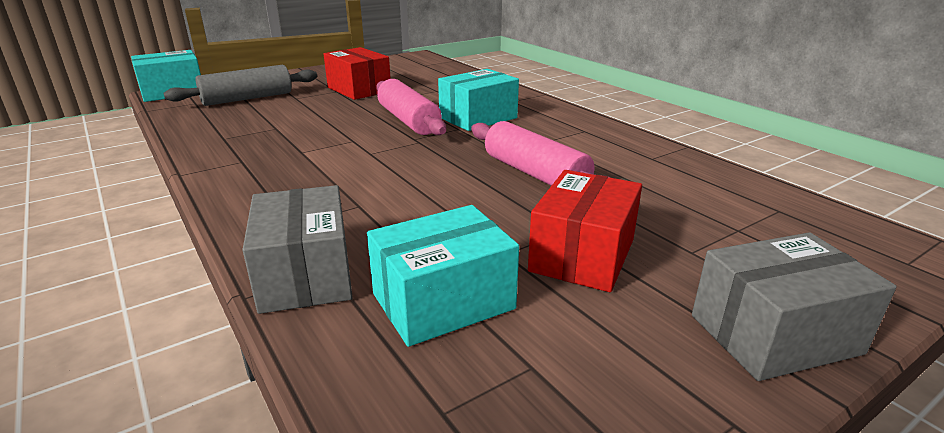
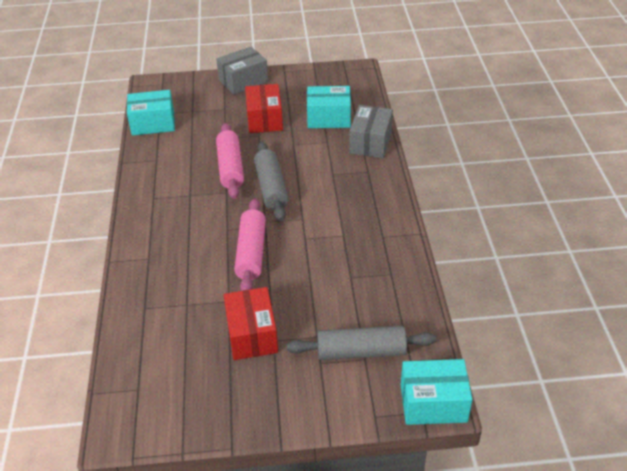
camera: 150 degrees left, 15 degrees up
(445, 168) = (271, 188): none -> grey rolling pin
(478, 118) = (201, 239): turquoise box -> turquoise box (153, 123)
(582, 255) = (264, 119): red box -> red box turned 60 degrees counterclockwise
(774, 334) = (243, 81): grey box -> grey box turned 45 degrees counterclockwise

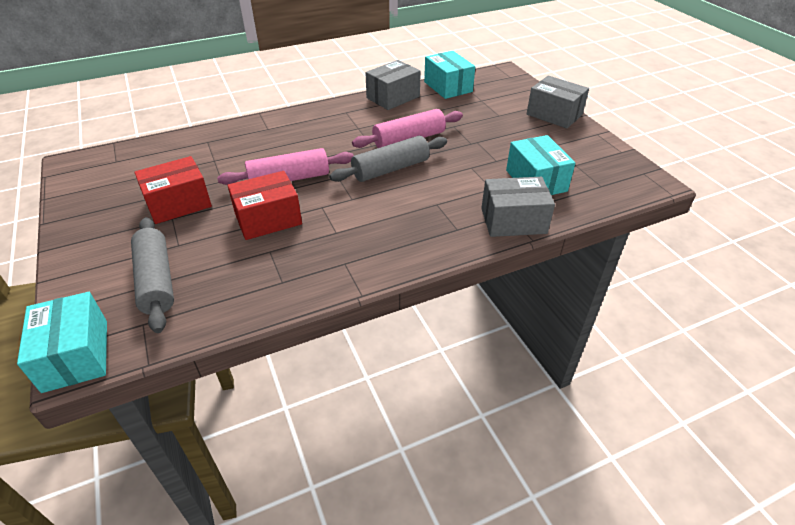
camera: 70 degrees right, 0 degrees up
(147, 161) = (393, 97): none -> grey box
(264, 119) = (500, 141): red box -> red box (268, 219)

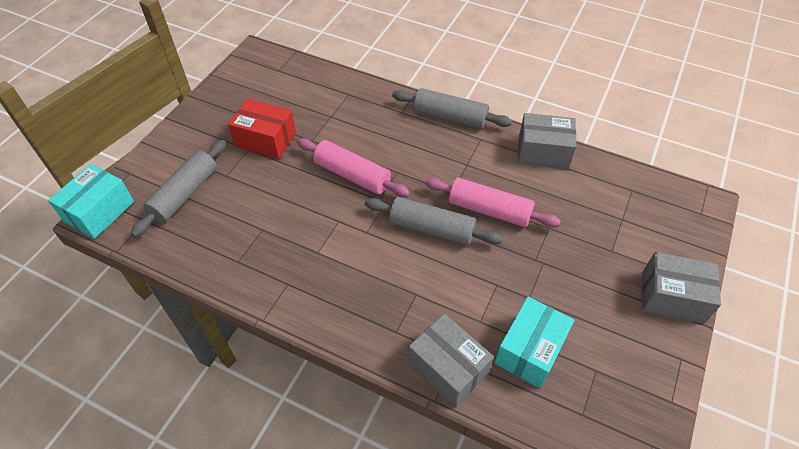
camera: 50 degrees right, 10 degrees up
(268, 219) = (295, 201): red box -> none
(307, 113) = (450, 117): none -> grey rolling pin
(448, 87) = (613, 178): turquoise box -> none
(554, 114) = (672, 297): grey box -> grey box turned 75 degrees counterclockwise

